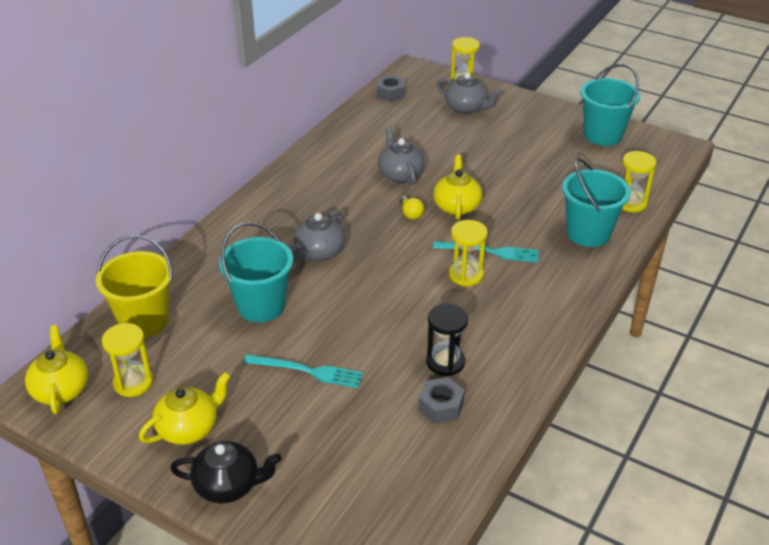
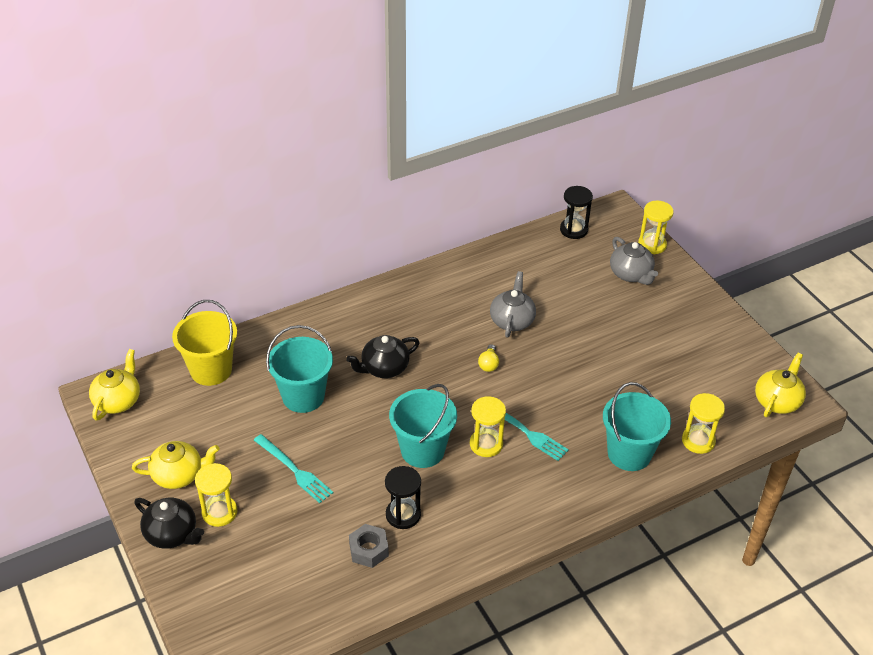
camera: 30 degrees right, 5 degrees up
(133, 382) = (168, 419): yellow hourglass -> yellow hourglass (219, 512)
(319, 253) = (384, 368): grey teapot -> black teapot
(390, 93) = (573, 230): grey nut -> black hourglass
(456, 206) = (534, 374): yellow teapot -> yellow teapot (777, 401)
(603, 135) = (738, 357): turquoise bucket -> turquoise bucket (422, 450)

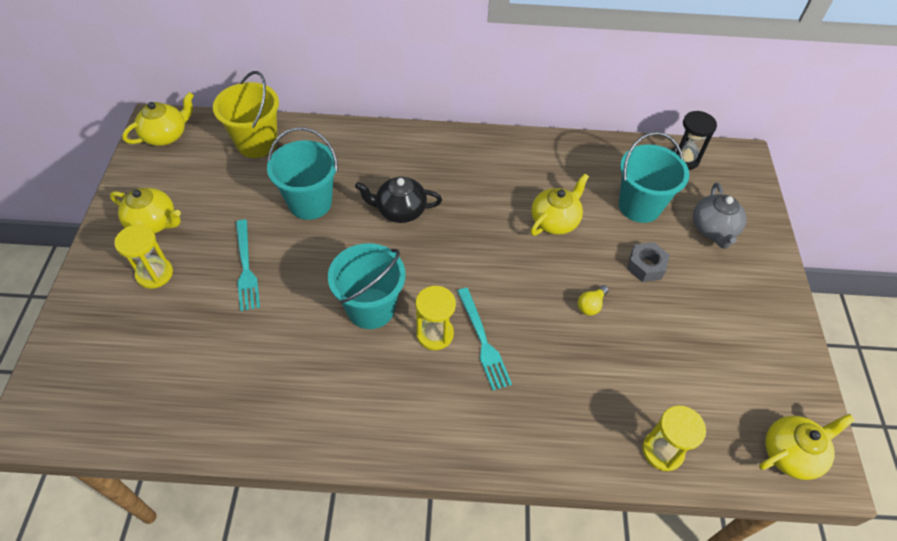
camera: 30 degrees right, 10 degrees up
(172, 534) = (102, 273): black teapot -> none
(368, 550) = (243, 383): grey nut -> grey nut (645, 266)
(403, 515) = (301, 364): black hourglass -> none
(488, 364) = (499, 253): yellow light bulb -> yellow light bulb (591, 305)
(512, 320) = (555, 220): grey teapot -> yellow teapot
(629, 453) = (574, 423): turquoise bucket -> turquoise bucket (639, 206)
(652, 245) = (758, 208): yellow hourglass -> none

